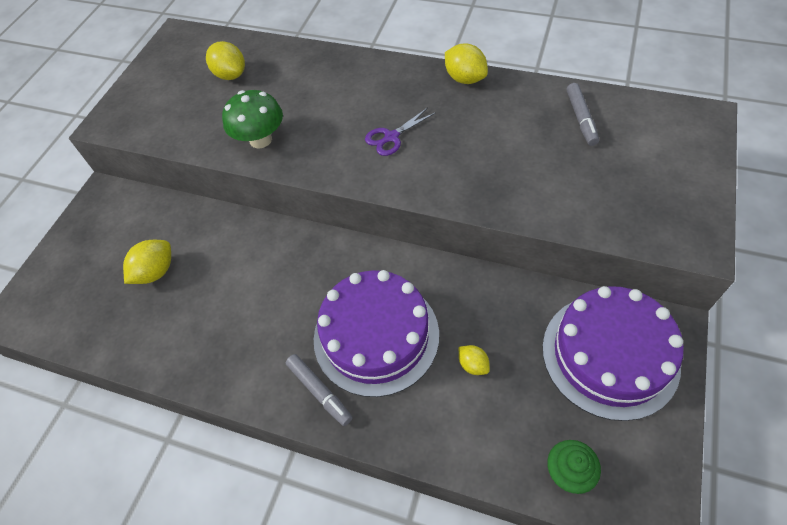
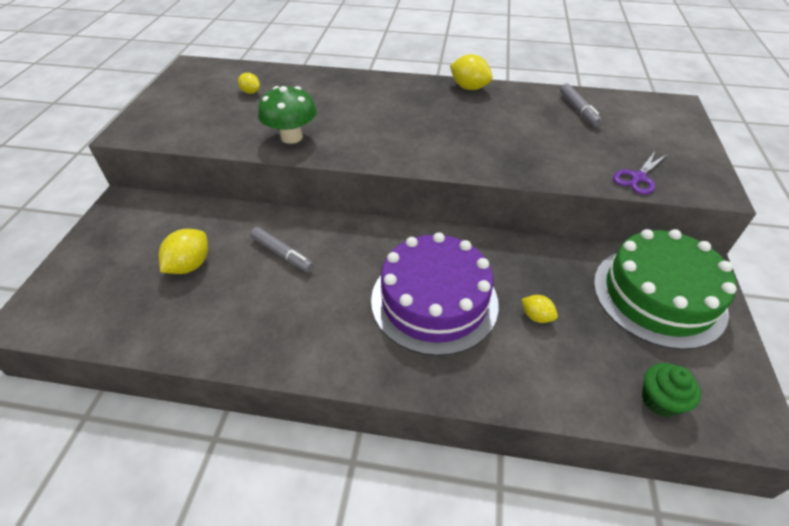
camera: 15 degrees left, 10 degrees down
(230, 75) = (250, 92): yellow lemon -> yellow lemon, size x0.59
(319, 391) = (389, 356): grey marker -> grey marker (282, 254)
(391, 137) = (416, 129): purple scissors -> purple scissors (638, 178)
(610, 355) = (658, 295): purple cake -> green cake

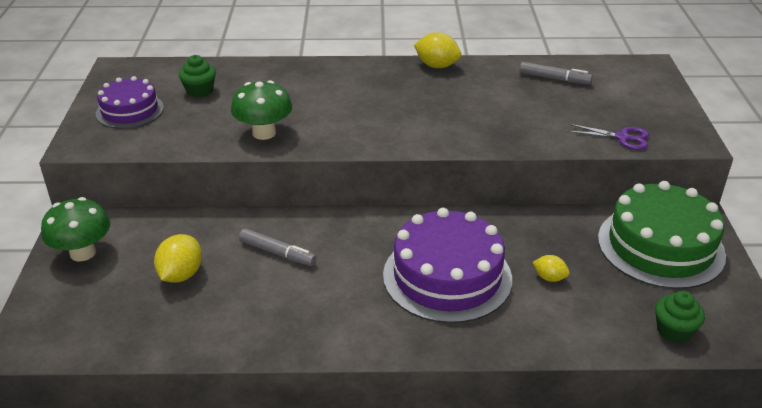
camera: 10 degrees left, 10 degrees down
(115, 232) = (83, 253): none -> green mushroom
(184, 104) = (130, 111): none -> purple cake
(250, 92) = (200, 91): yellow lemon -> green cupcake
(578, 110) = (554, 79): grey marker -> grey marker turned 45 degrees counterclockwise
(638, 178) = (622, 138): purple scissors -> purple scissors turned 105 degrees counterclockwise

